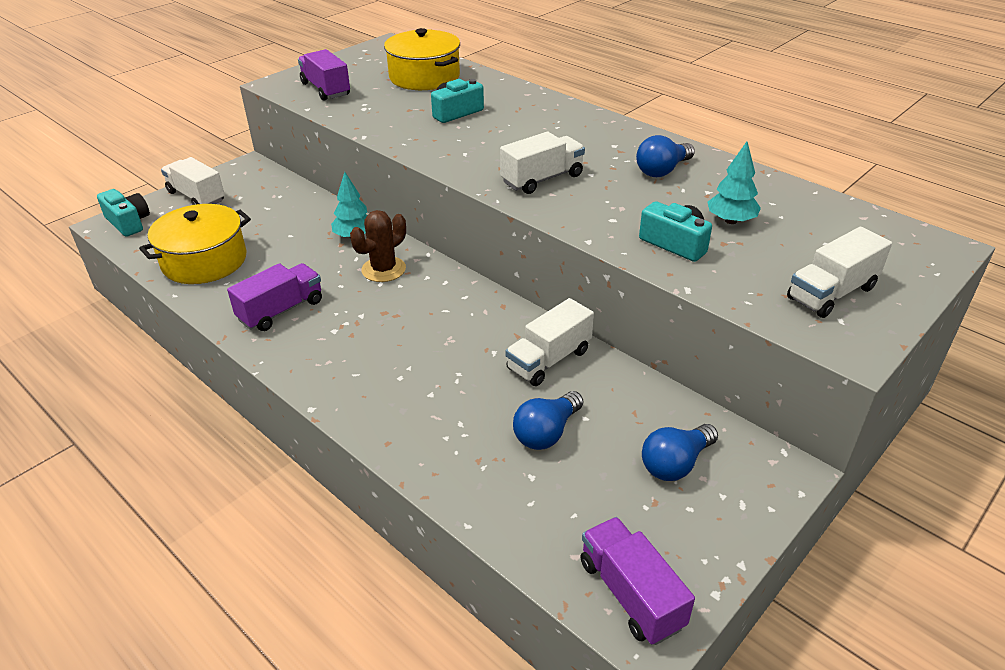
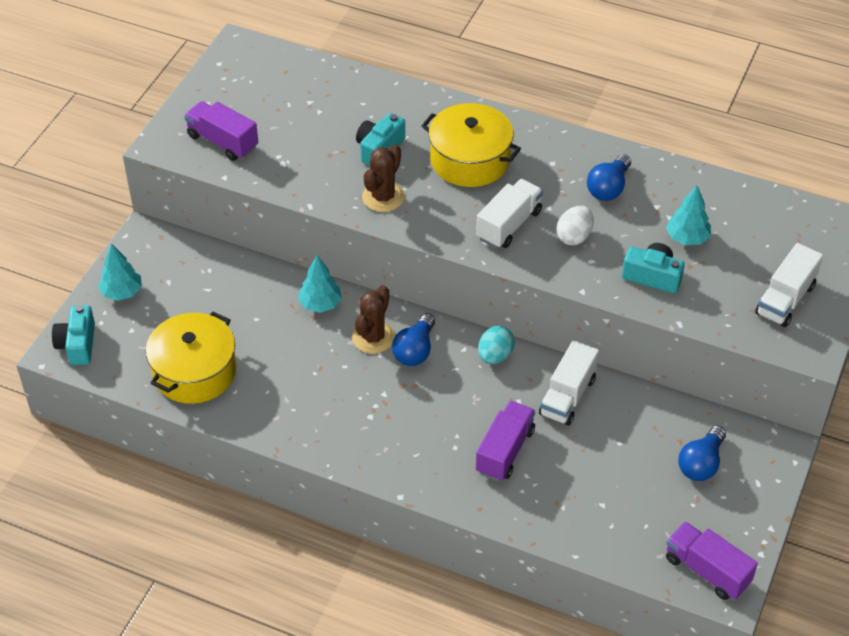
camera: 20 degrees left, 10 degrees up
(128, 222) = (77, 344): turquoise camera -> turquoise camera turned 120 degrees counterclockwise
(196, 197) = (122, 292): white truck -> turquoise tree
(281, 310) = (309, 408): purple truck -> purple truck (505, 451)
(424, 77) = (314, 98): yellow pot -> yellow pot (470, 160)
(434, 141) = (383, 197): none -> brown cactus
(492, 308) = (495, 356): none -> turquoise egg
(546, 433) = (596, 464): blue light bulb -> blue light bulb (415, 350)
(605, 198) = (574, 236): none -> white egg

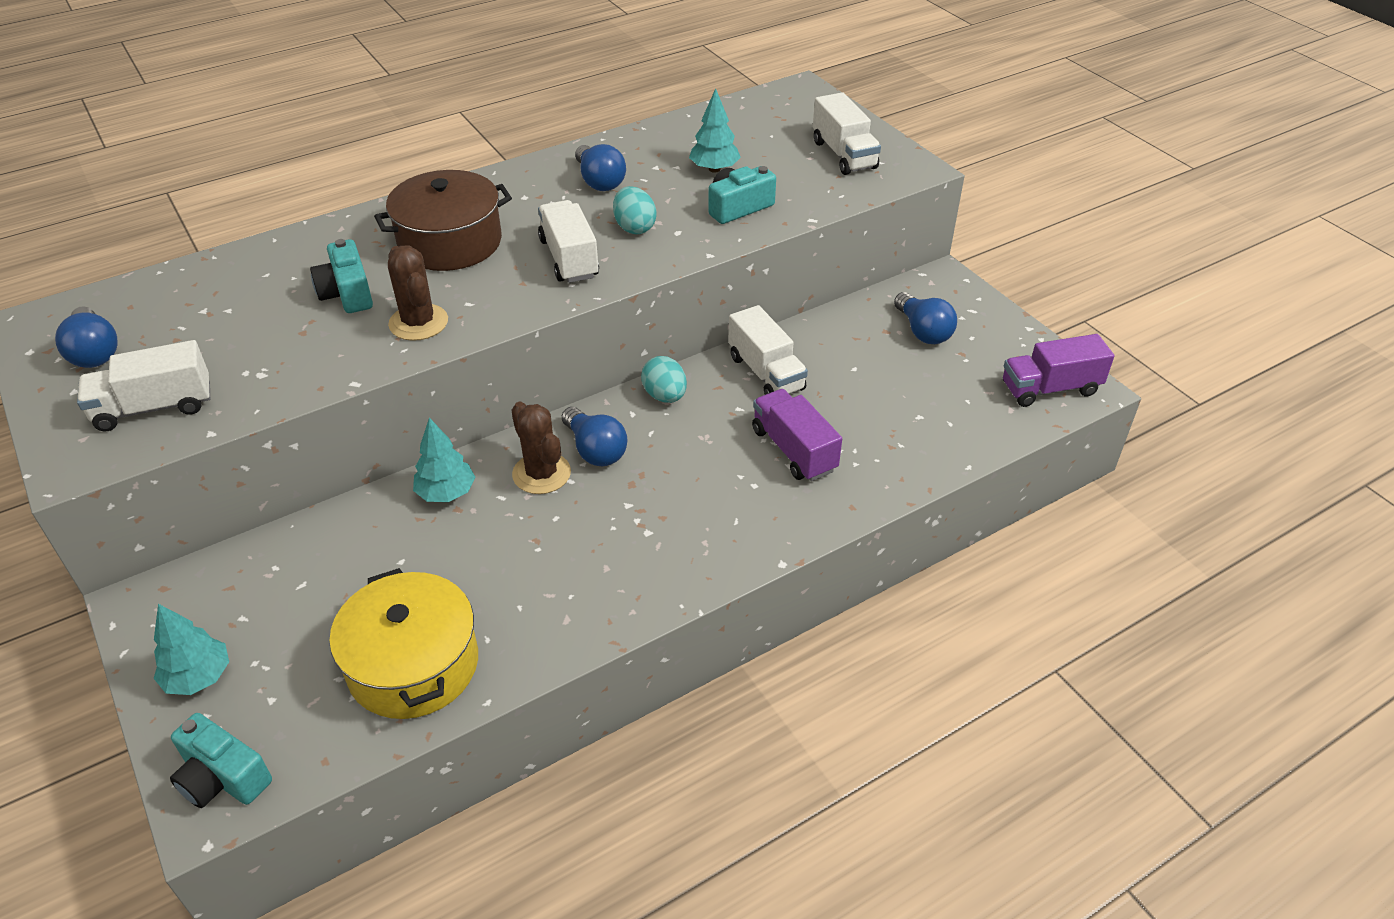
camera: 55 degrees left, 5 degrees down
(223, 142) = (154, 407): purple truck -> white truck
(240, 87) = (94, 352): none -> blue light bulb
(470, 160) = (450, 242): yellow pot -> brown pot
(574, 236) = (634, 227): white egg -> turquoise egg

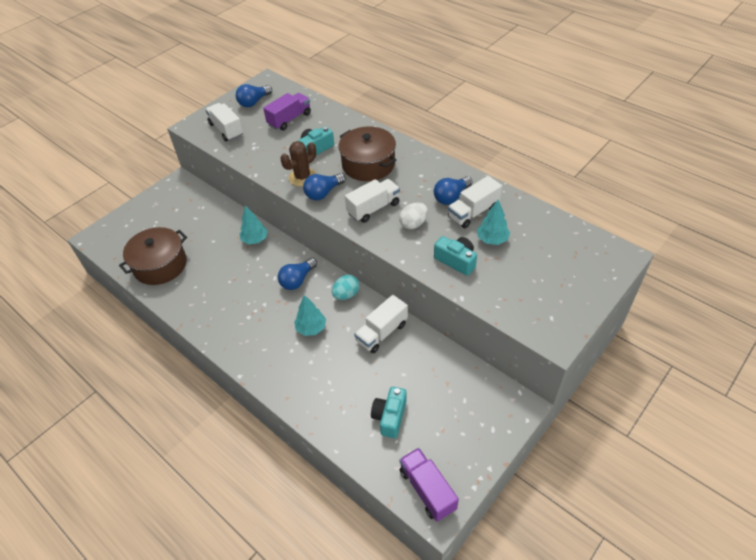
camera: 75 degrees right, 5 degrees up
(198, 677) = (147, 210): turquoise tree -> turquoise tree (311, 328)
(222, 777) = (106, 235): turquoise camera -> turquoise camera (390, 417)
(413, 665) = (160, 265): yellow pot -> brown pot
(541, 473) = (276, 266): brown cactus -> none
(634, 227) = (413, 224): turquoise egg -> white egg
(794, 450) = (323, 361): purple truck -> purple truck (289, 119)
(844, 155) = (548, 297): white truck -> white truck (473, 212)
(923, 331) = (456, 404): blue light bulb -> blue light bulb (323, 193)

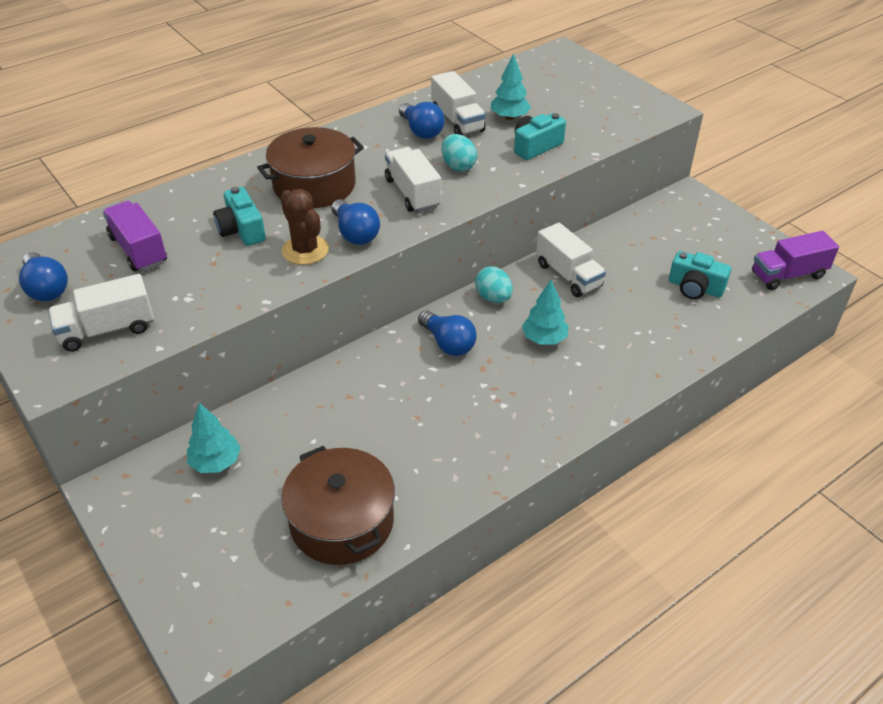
camera: 80 degrees left, 5 degrees down
(255, 240) = (337, 385): turquoise tree -> turquoise tree (216, 462)
(413, 224) = (458, 166): white egg -> turquoise egg

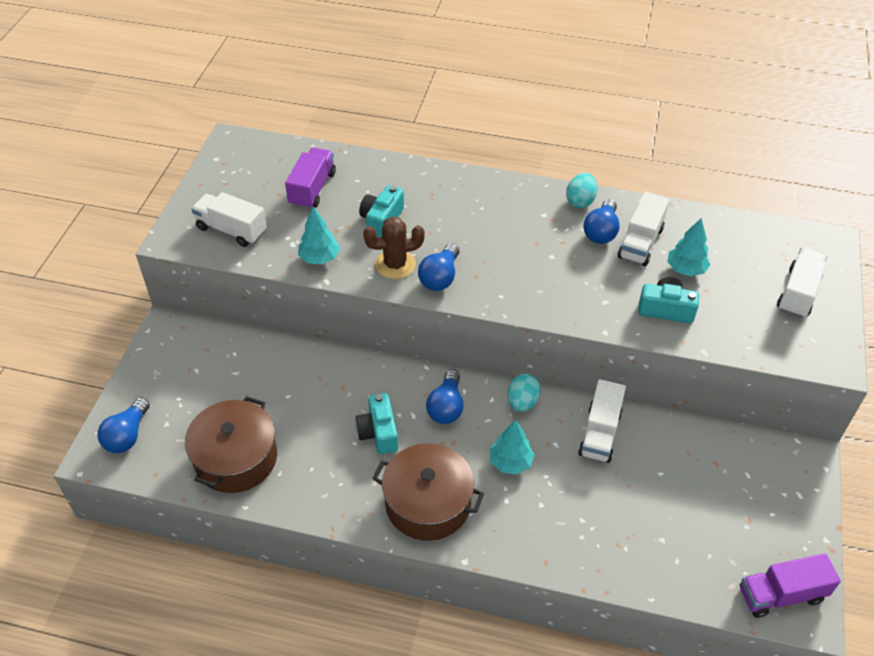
camera: 50 degrees right, 5 degrees up
(46, 288) = (239, 178): blue light bulb -> blue light bulb (127, 435)
(216, 462) = (228, 361): turquoise tree -> turquoise tree (319, 258)
(305, 250) = (395, 264): brown cactus -> brown cactus turned 60 degrees clockwise
(314, 185) = (468, 220): brown pot -> brown pot (428, 503)
(412, 193) = (519, 277): white truck -> white truck (798, 293)
(458, 166) = (582, 280): turquoise egg -> turquoise egg (580, 201)
(695, 288) = (682, 530): turquoise camera -> turquoise camera (378, 432)
(788, 275) = (781, 594): purple truck -> purple truck turned 45 degrees counterclockwise

